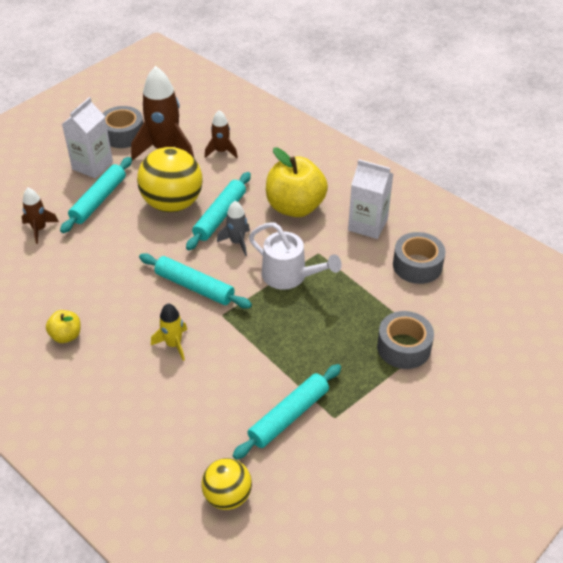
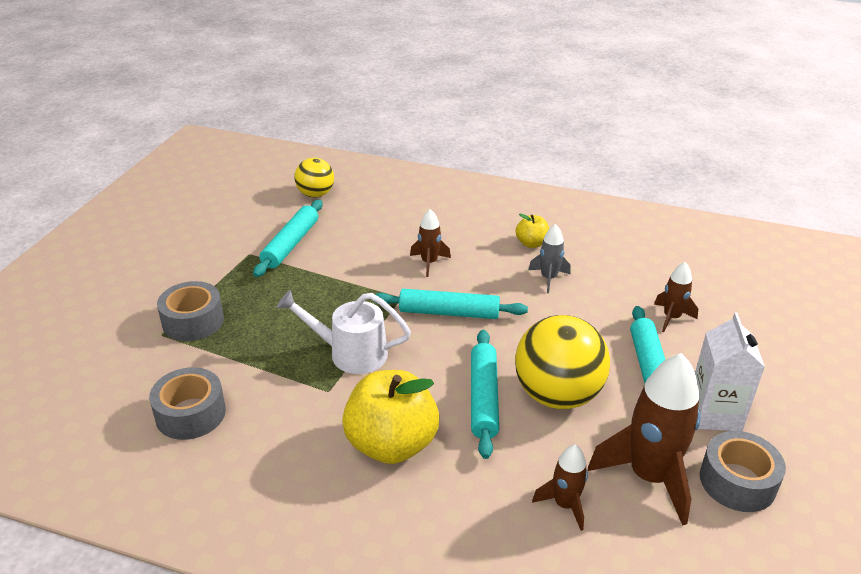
camera: 155 degrees right, 10 degrees down
(173, 344) = (429, 263): yellow rocket -> brown rocket
(237, 242) = (437, 372): grey rocket -> grey rocket (548, 278)
(368, 225) = (275, 451): white carton -> none

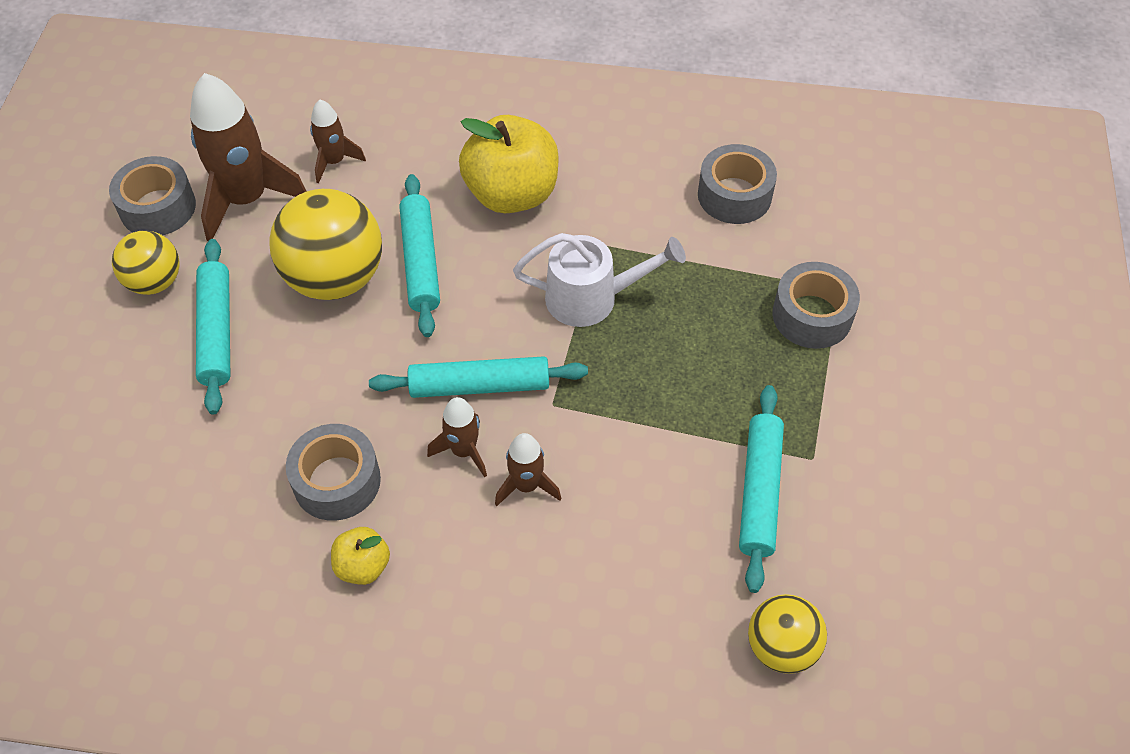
camera: 170 degrees right, 20 degrees up
(548, 278) = (337, 481): grey rocket -> grey tape
(671, 318) = (164, 428): brown rocket -> brown rocket (463, 451)
(714, 414) = (155, 282): white carton -> yellow ball

